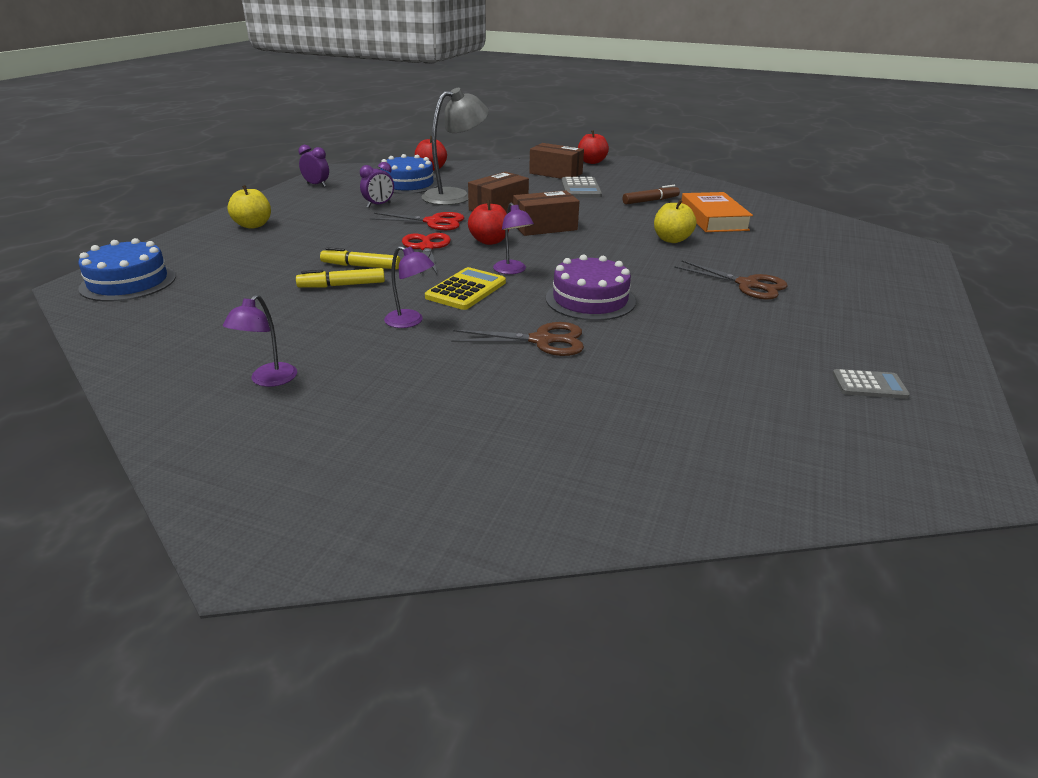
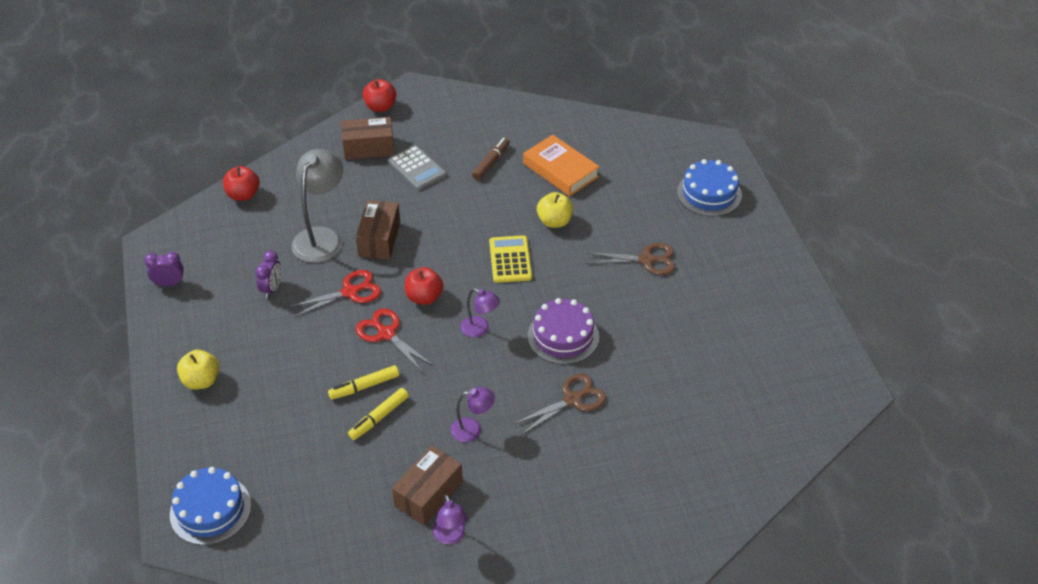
camera: 35 degrees left, 15 degrees up
(407, 184) = (255, 238): blue cake -> blue cake (709, 193)
(466, 290) = (472, 372): yellow calculator -> yellow calculator (510, 260)
(545, 227) = (446, 252): brown box -> brown box (429, 494)
(869, 385) = (774, 336): grey calculator -> none

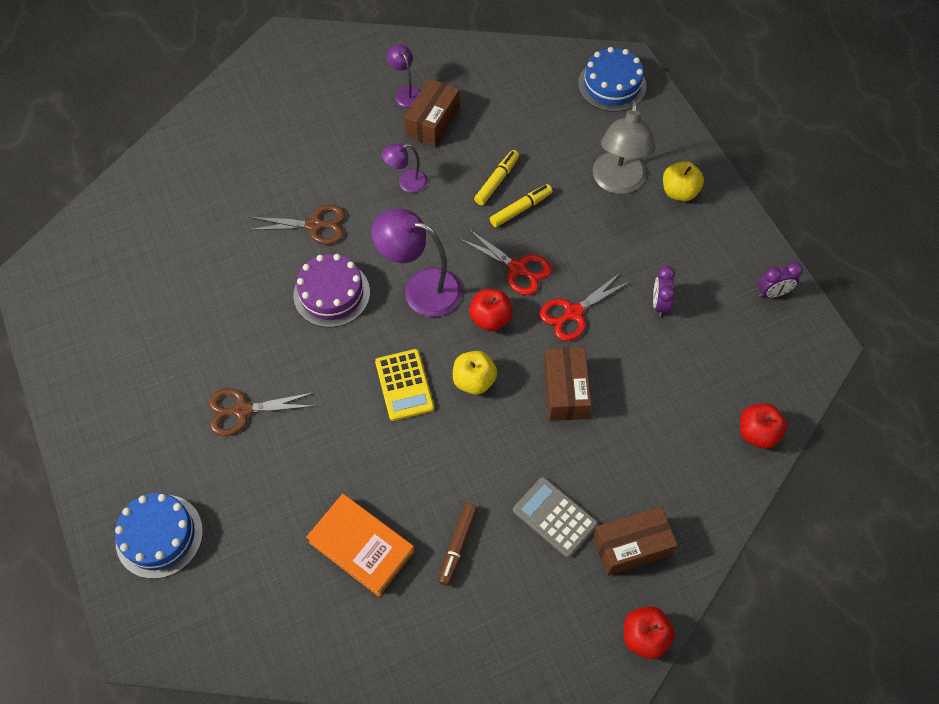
camera: 170 degrees right, 15 degrees up
(321, 237) = (634, 383): grey lamp -> grey lamp (618, 183)
(480, 329) = (421, 288): purple lamp -> purple lamp, size x1.87
(554, 221) = (359, 453): yellow apple -> yellow apple (474, 380)
(573, 399) = (315, 225): brown scissors -> brown scissors turned 135 degrees counterclockwise

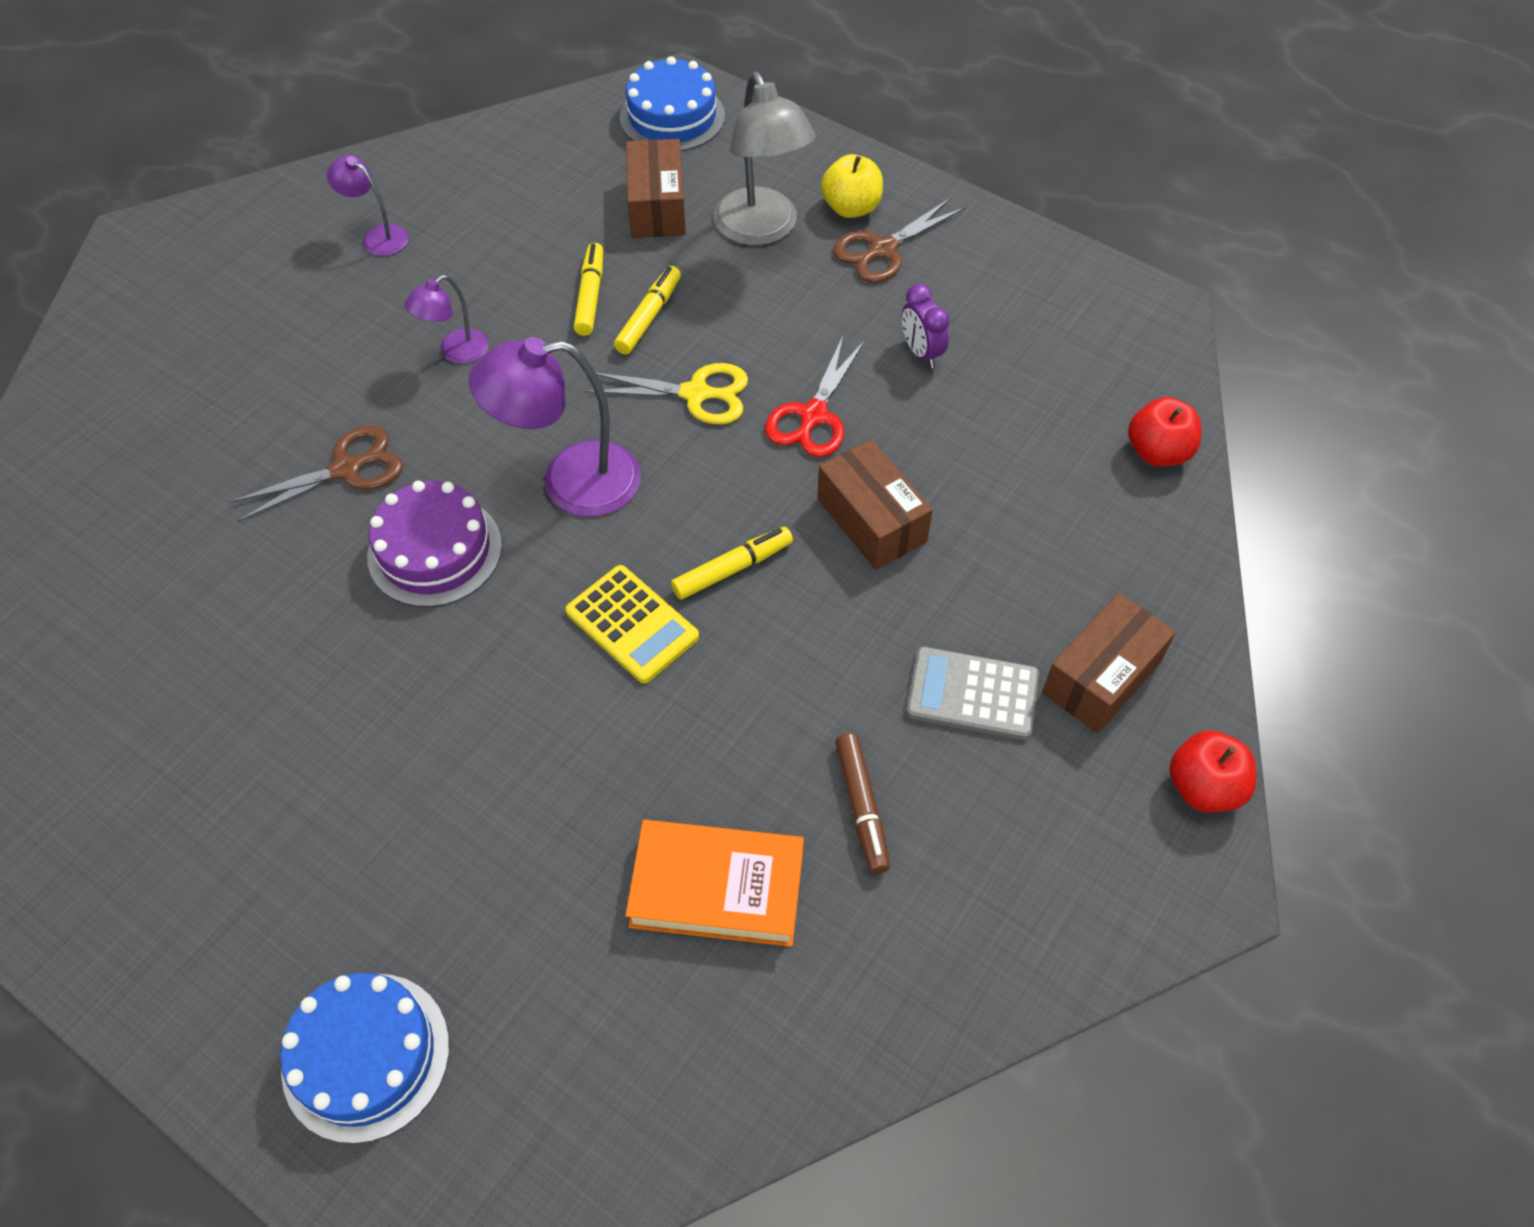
camera: 30 degrees left, 5 degrees down
(242, 410) = (393, 787): brown scissors -> brown scissors (882, 250)
(432, 122) = (444, 259): brown box -> brown box (657, 206)
(474, 380) = (732, 569): yellow apple -> yellow marker
(490, 318) = (701, 476): red apple -> none
(518, 268) = (696, 394): red scissors -> yellow scissors
(772, 293) = (1055, 277): purple clock -> none

